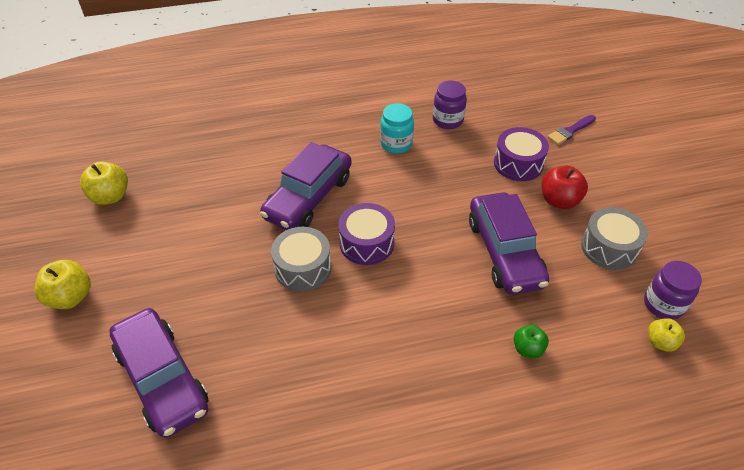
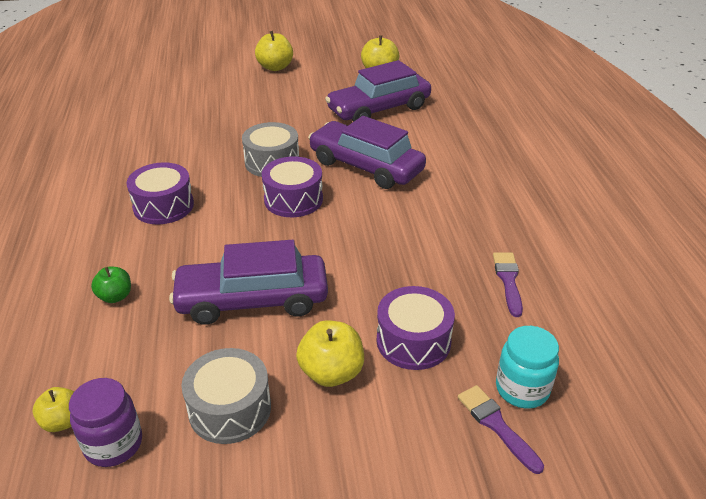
camera: 95 degrees right, 10 degrees down
(162, 379) = (186, 104): purple car -> purple car (379, 109)
(389, 346) = (163, 206): none -> purple drum
(396, 144) = (454, 230): turquoise jar -> turquoise jar (522, 389)
(447, 120) = (508, 280): purple jar -> purple brush
(559, 201) = (331, 372): red apple -> yellow apple

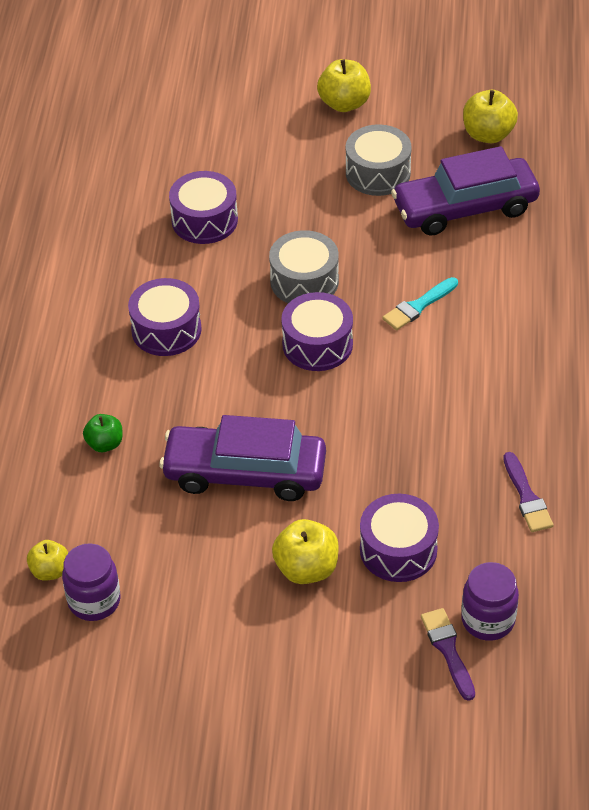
camera: 15 degrees right, 10 degrees up
(185, 136) = (204, 220): none -> purple drum
(230, 409) = (202, 587): grey drum -> grey drum (378, 173)
(366, 166) = (418, 306): purple car -> turquoise brush
(508, 280) = (527, 497): purple brush -> purple brush turned 150 degrees clockwise
(522, 389) = (488, 620): turquoise jar -> purple jar

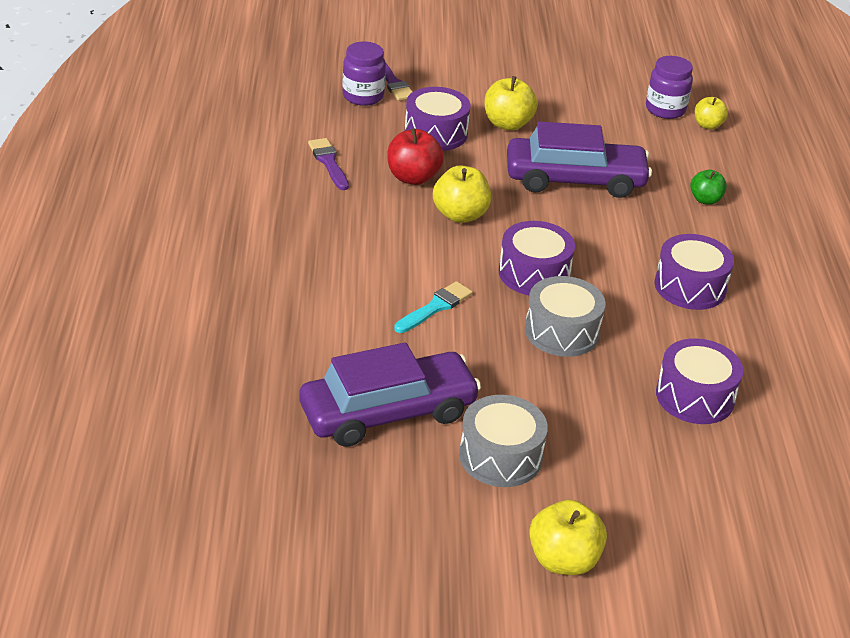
camera: 170 degrees right, 10 degrees down
(430, 474) = (413, 177): none -> red apple
(488, 134) = (359, 512): yellow apple -> yellow apple (460, 215)

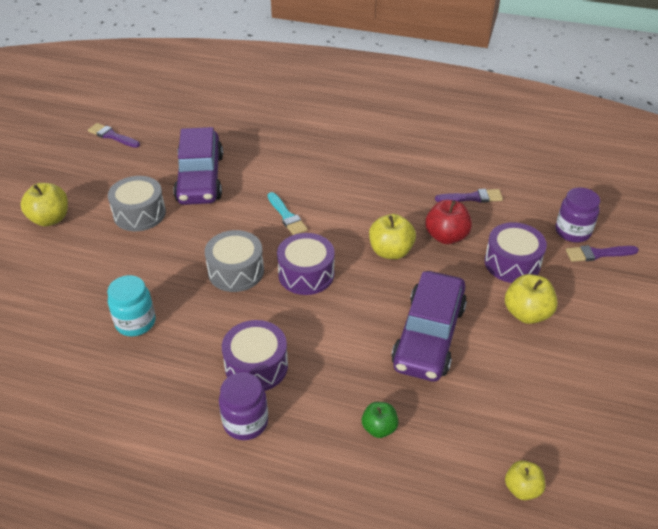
camera: 110 degrees right, 5 degrees up
(310, 563) = (112, 136): none -> purple brush
(665, 109) = (556, 457): purple jar -> purple jar (245, 422)
(695, 396) = (135, 322): purple drum -> turquoise jar

